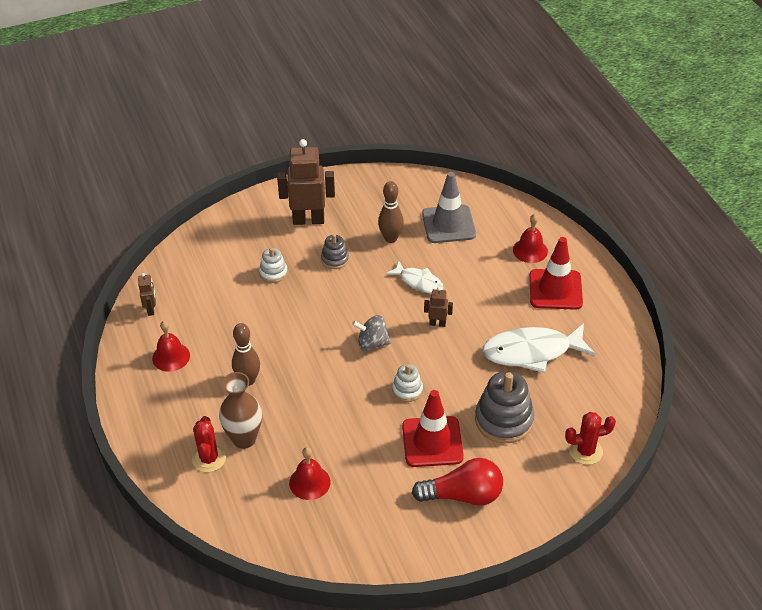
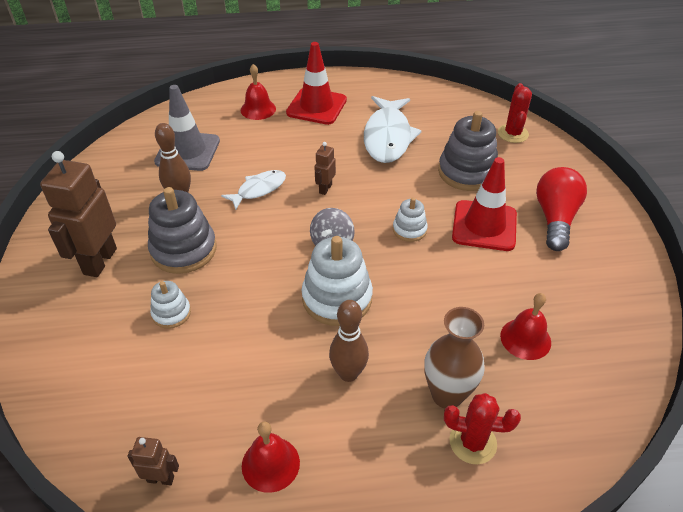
camera: 75 degrees left, 0 degrees up
(315, 359) = (337, 298): none -> white stacking toy
(335, 259) = (183, 250): grey stacking toy -> grey stacking toy, size x1.85

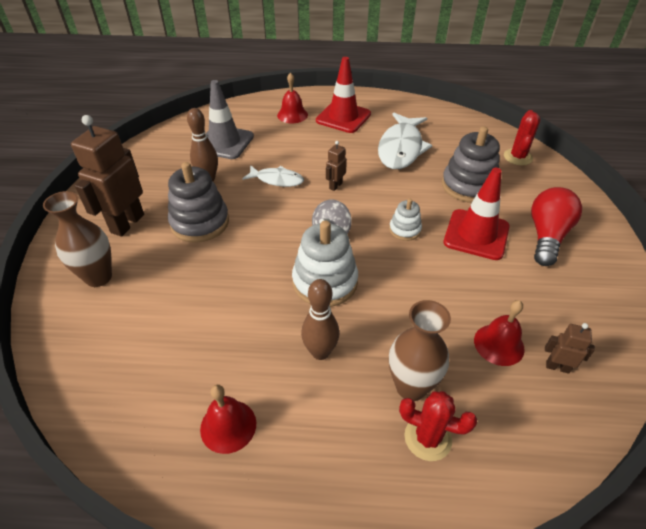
camera: 10 degrees right, 0 degrees up
(84, 327) = (98, 277): none -> brown vase
(161, 479) = (125, 423): brown robot -> brown robot (557, 367)
(171, 313) = (175, 275): white stacking toy -> none
(259, 189) = (277, 180): white fish -> white fish turned 45 degrees clockwise

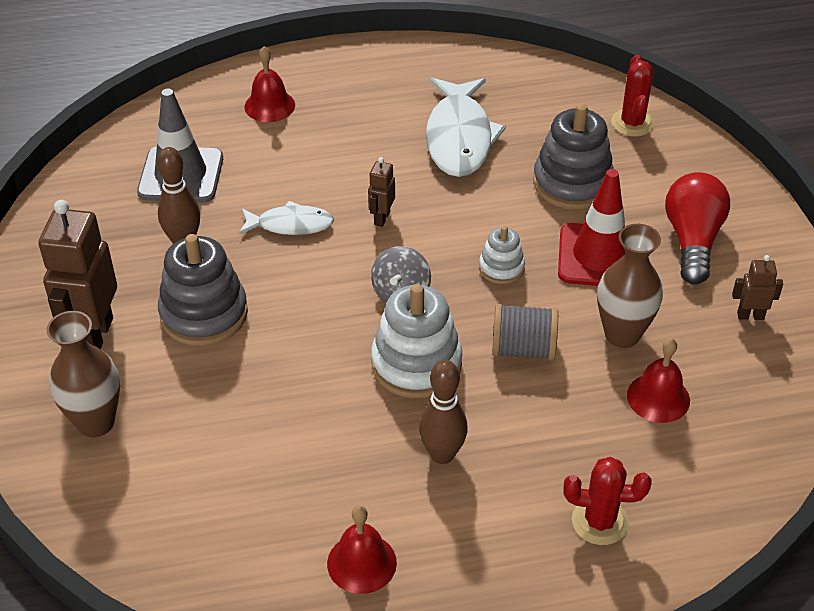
camera: 15 degrees left, 0 degrees up
(343, 117) = (353, 97): red traffic cone -> none
(404, 287) = (523, 349): none -> grey spool
(411, 387) = (565, 470): brown vase -> brown vase (622, 334)
(557, 367) = (731, 409): brown robot -> brown robot (750, 315)

